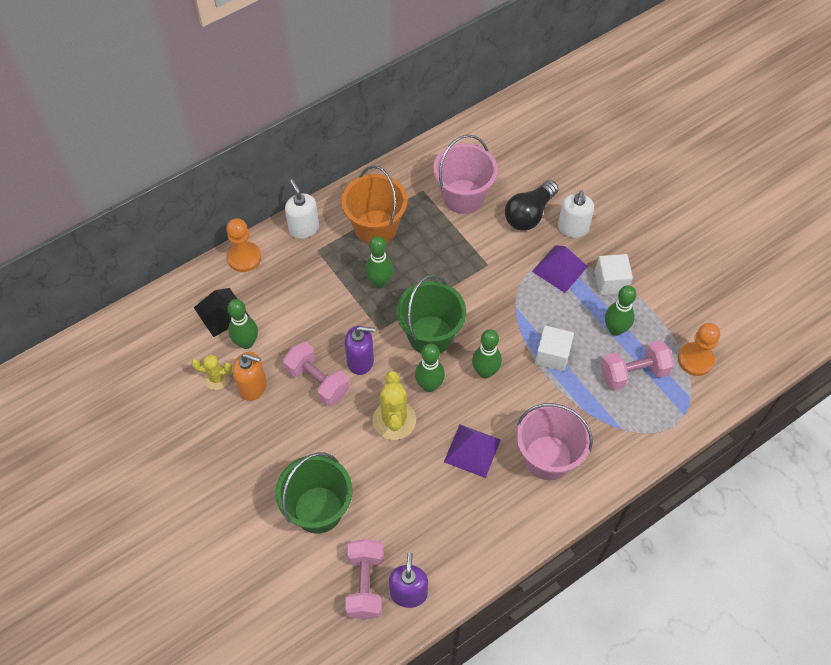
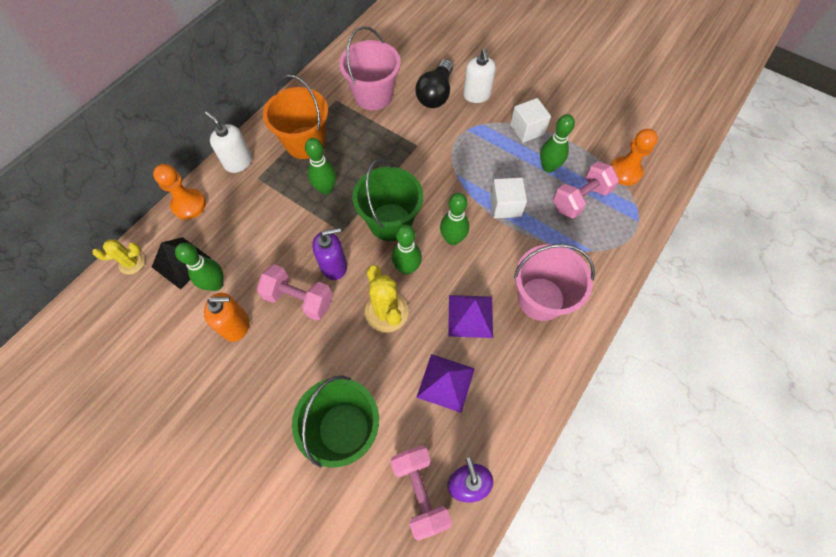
camera: 20 degrees left, 5 degrees up
(216, 378) = (196, 329): yellow cactus -> yellow cactus (132, 263)
(560, 269) = (480, 131): purple pyramid -> purple pyramid (446, 382)

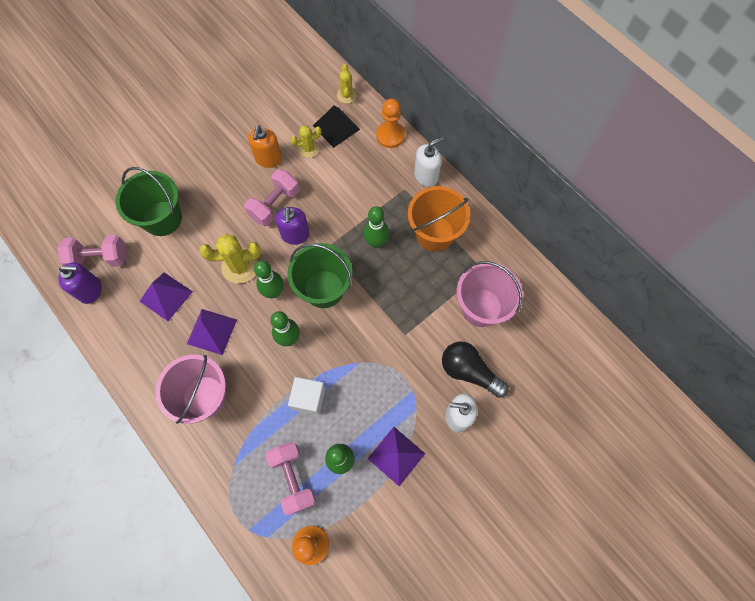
camera: 105 degrees right, 5 degrees up
(216, 284) = (308, 149): green bowling pin -> yellow cactus
(527, 129) = (396, 456): white cube -> purple pyramid

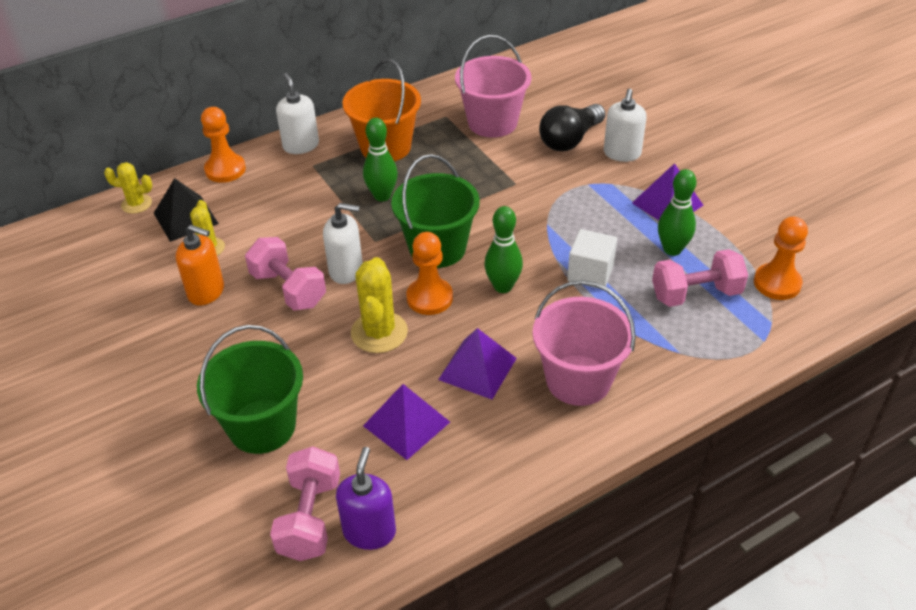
camera: 80 degrees left, 25 degrees down
(273, 292) = (429, 298): green bowling pin -> orange pawn
(295, 235) = (346, 270): purple soap dispenser -> white soap dispenser

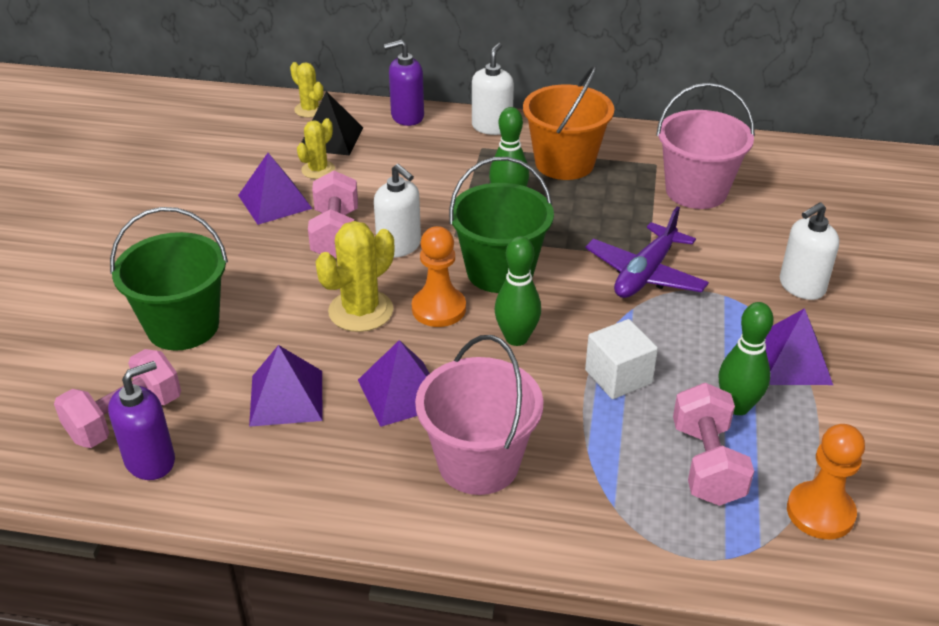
camera: 40 degrees right, 5 degrees down
(206, 292) = (274, 201): orange soap dispenser -> purple pyramid
(225, 169) = (407, 116): orange pawn -> purple soap dispenser
(528, 196) = (645, 274): none -> purple plane
(570, 140) = (759, 245): black light bulb -> none
(696, 294) = (707, 464): pink dumbbell -> pink dumbbell turned 60 degrees clockwise

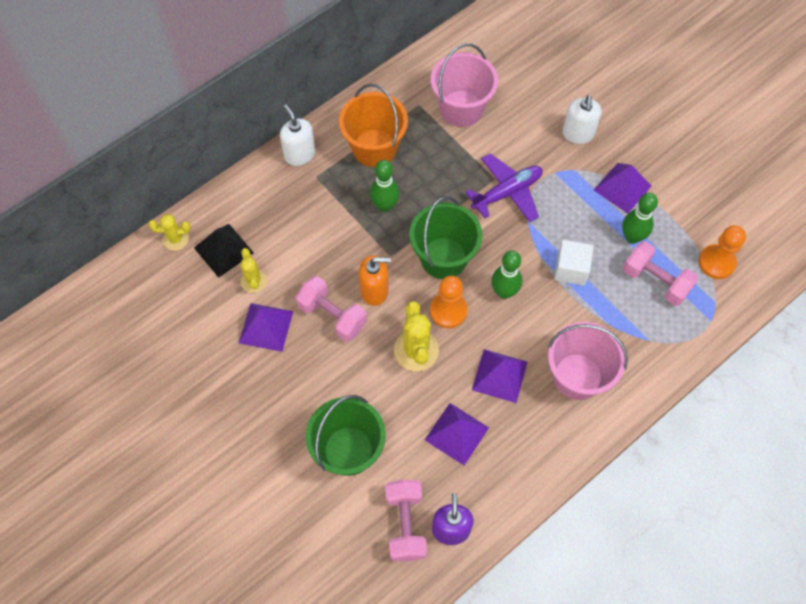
camera: 50 degrees left, 25 degrees up
(399, 246) = (374, 291): white soap dispenser -> orange soap dispenser
(407, 116) = (241, 190): purple soap dispenser -> none
(645, 274) = (507, 192): purple plane -> purple plane turned 105 degrees counterclockwise

